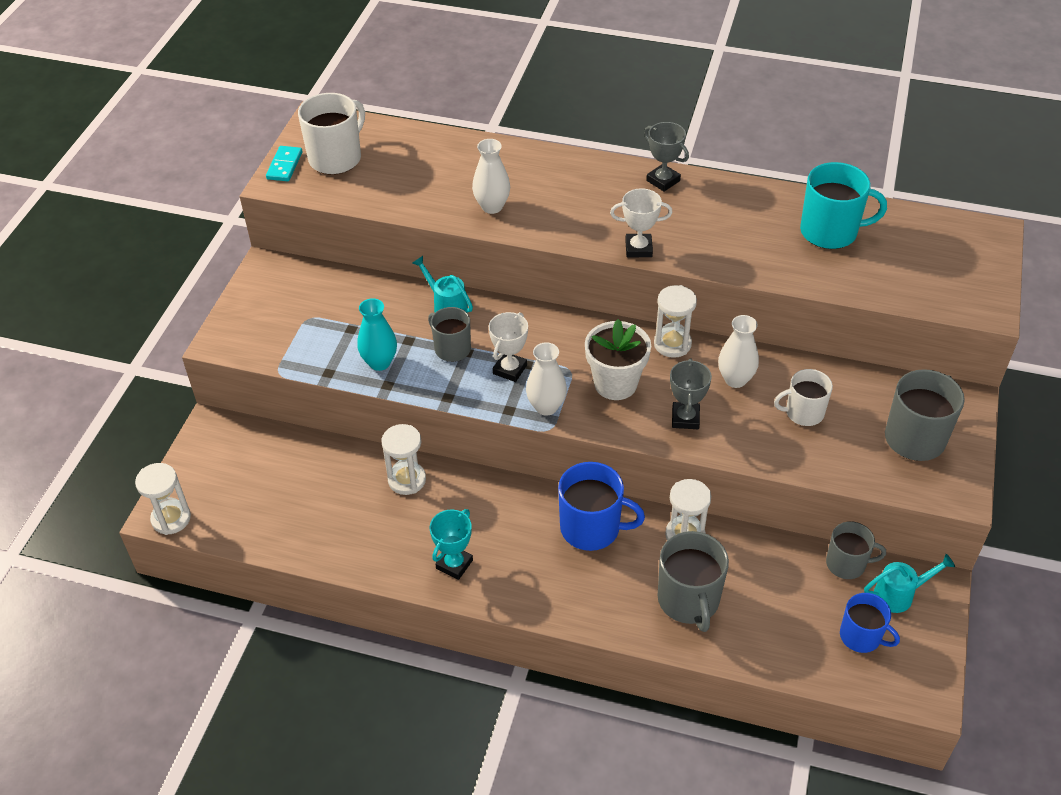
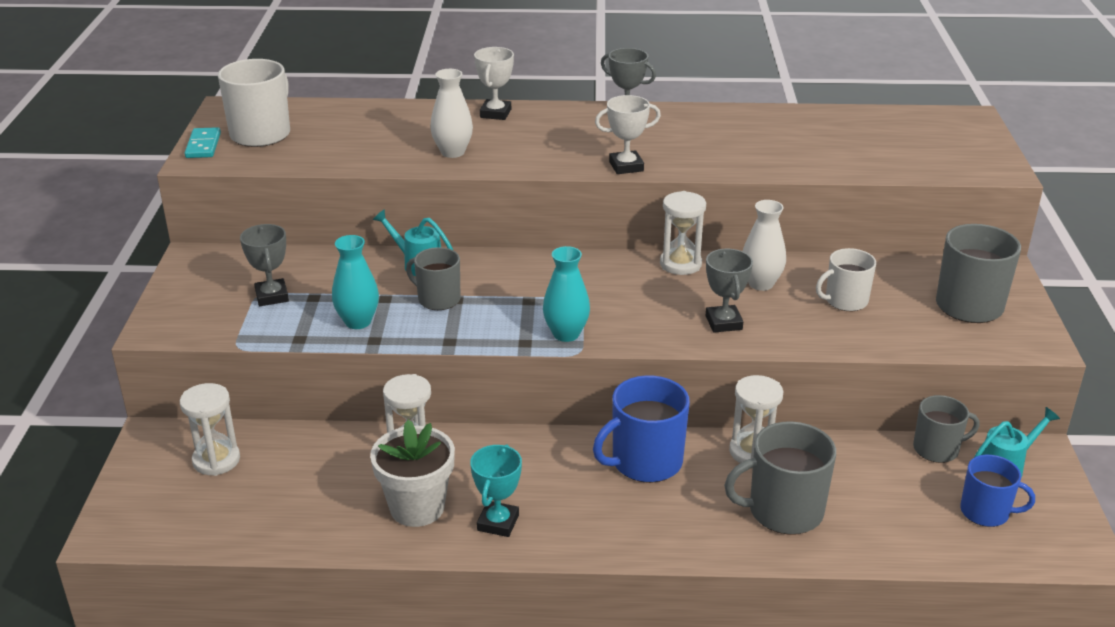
camera: 15 degrees left, 15 degrees down
(171, 519) = (123, 536): white hourglass -> white hourglass (216, 460)
(318, 322) = (272, 296): none -> grey trophy
(510, 369) = (511, 308): white trophy -> white trophy (495, 113)
(546, 407) = (566, 334): white vase -> turquoise vase
(591, 528) = (645, 462): blue mug -> blue mug turned 150 degrees clockwise
(615, 384) = (634, 304): white flower pot -> white flower pot (417, 508)
(688, 600) = (783, 511): grey mug -> grey mug turned 105 degrees clockwise
(830, 232) = (815, 133): turquoise mug -> none

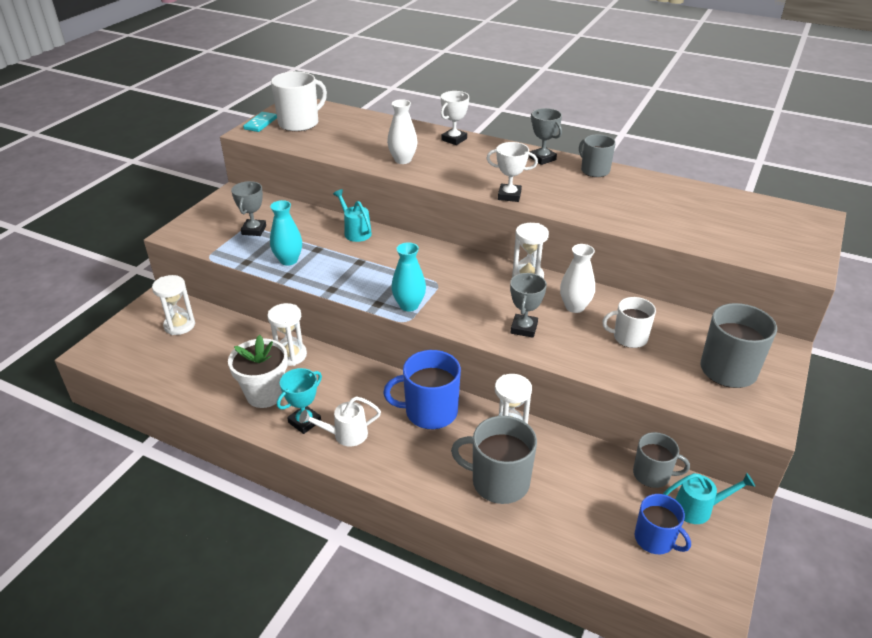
camera: 25 degrees right, 5 degrees up
(438, 299) = (348, 258): grey mug -> grey mug (594, 170)
(563, 521) = (345, 435): none -> white watering can

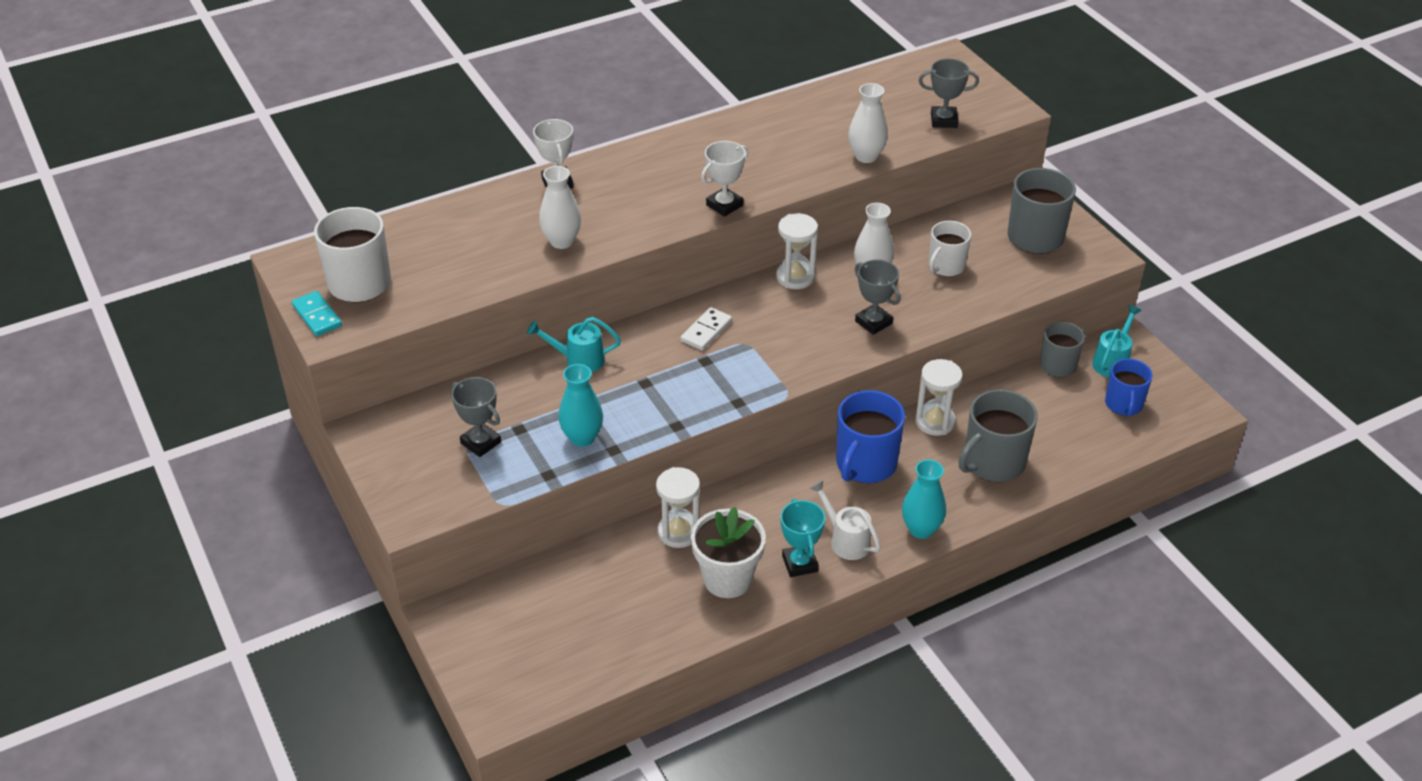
camera: 55 degrees left, 5 degrees up
(179, 325) = (523, 611): white hourglass -> none
(345, 435) = (846, 540): white watering can -> white watering can turned 120 degrees clockwise
(409, 305) = (763, 381): turquoise vase -> turquoise vase (921, 529)
(432, 264) = (706, 331): none -> white domino
(542, 158) = (673, 146): grey trophy -> grey trophy (944, 120)
(594, 170) = (736, 127): grey mug -> none
(642, 226) = (866, 156): none -> white vase
(655, 539) = (1124, 404): blue mug -> blue mug turned 105 degrees clockwise

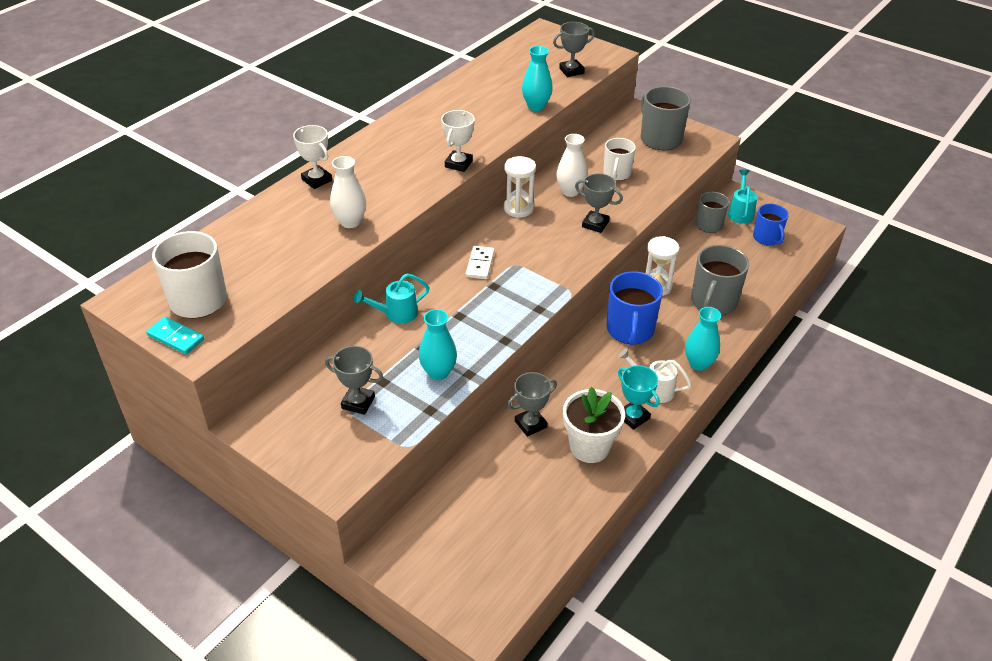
camera: 25 degrees left, 0 degrees up
(679, 532) = (530, 424): white hourglass -> grey trophy
(866, 156) = (536, 106): white vase -> turquoise vase

